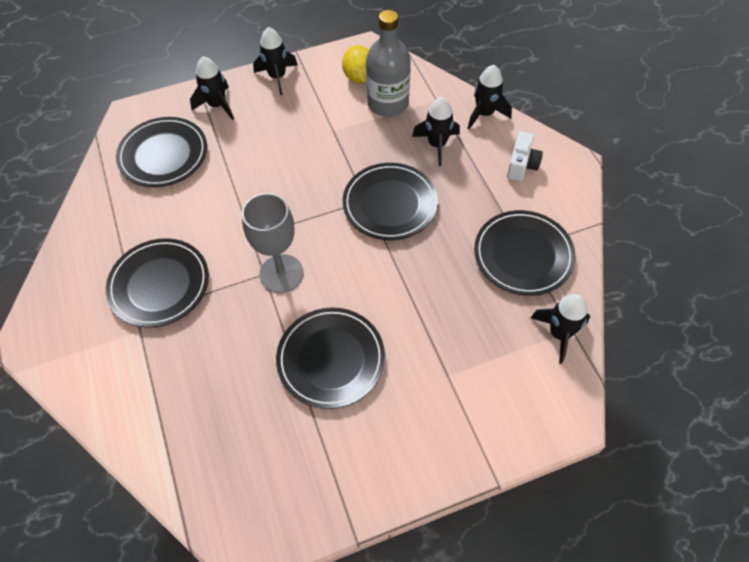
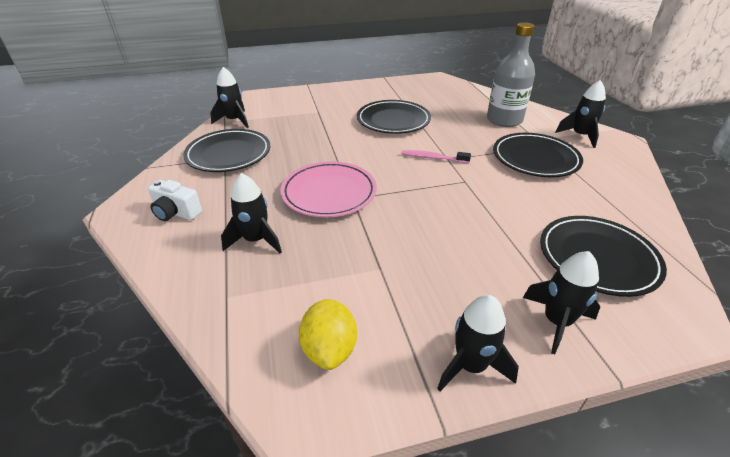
camera: 175 degrees left, 20 degrees down
(281, 273) = (432, 158): grey goblet -> pink toothbrush
(388, 103) = (297, 298): grey bottle -> grey bottle (504, 120)
(390, 204) = (329, 193): black plate -> pink plate
(484, 114) = (174, 270): black rocket -> black rocket (580, 136)
(521, 165) = (176, 213): white camera -> white camera turned 90 degrees counterclockwise

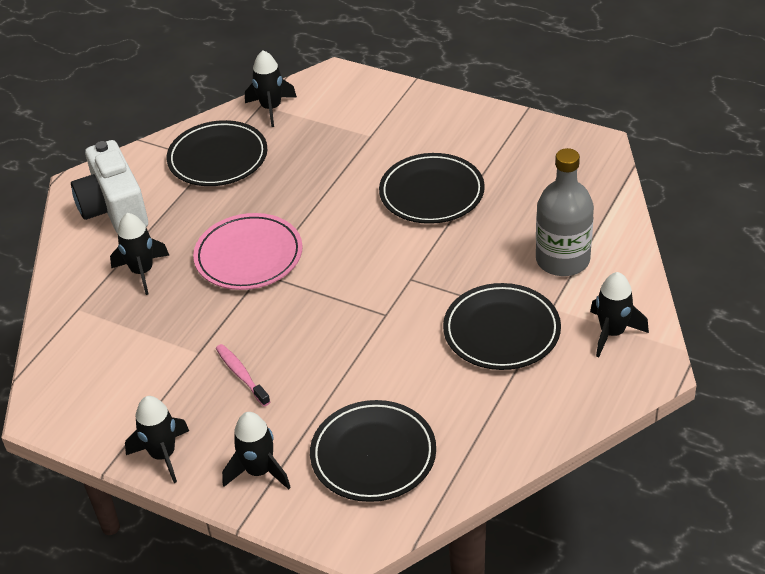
camera: 45 degrees right, 5 degrees up
(176, 213) = (114, 209): white camera -> white camera, size x1.81
(329, 349) = (97, 387): yellow lemon -> none
(432, 158) = (396, 269): pink toothbrush -> pink toothbrush (241, 374)

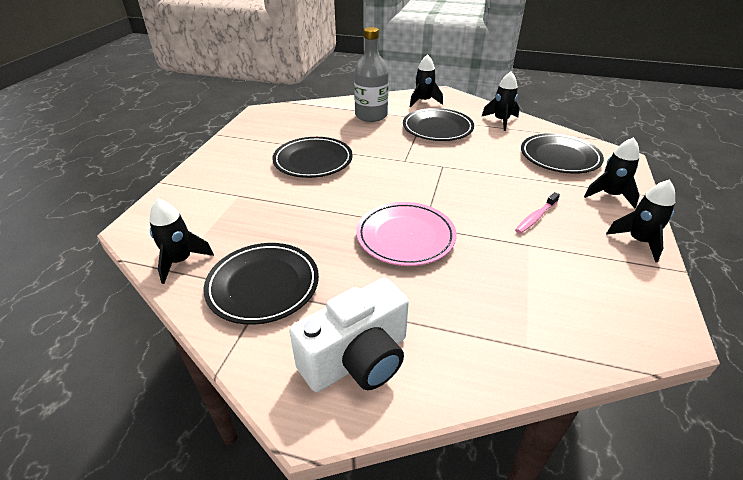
camera: 105 degrees left, 5 degrees down
(142, 272) = (451, 305): black rocket -> black rocket (501, 121)

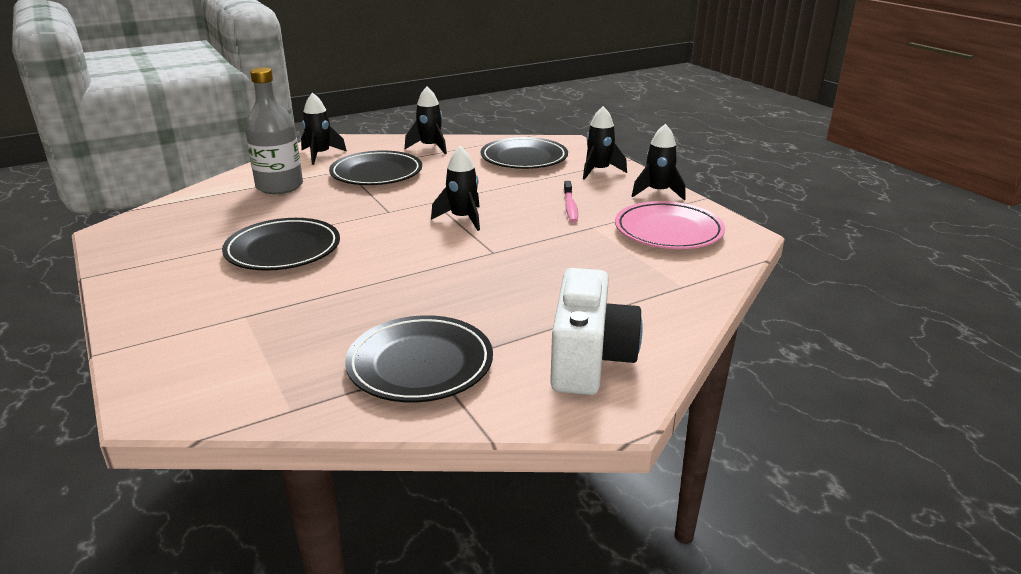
camera: 45 degrees left, 10 degrees down
(180, 261) = (286, 398): black rocket -> black rocket (462, 218)
(405, 237) = (490, 266): pink plate -> pink plate (668, 231)

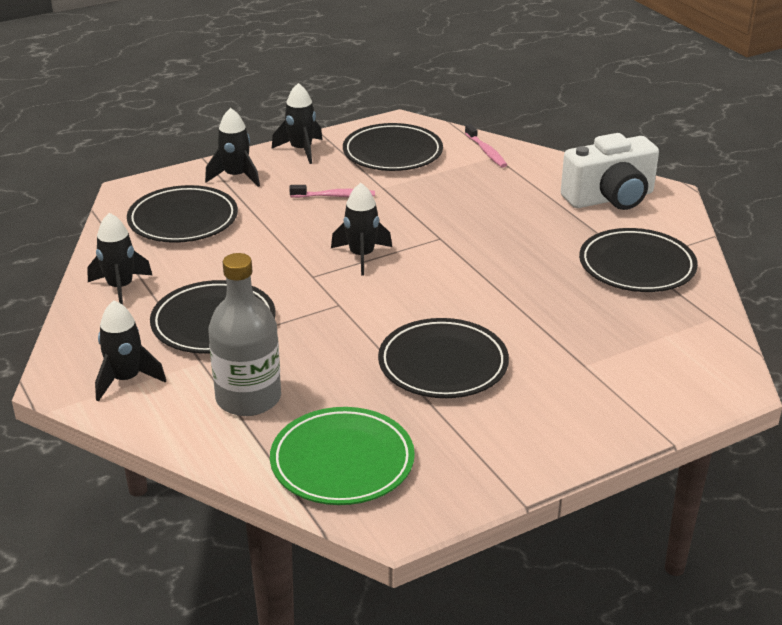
camera: 90 degrees left, 5 degrees up
(187, 215) = (342, 462): none -> green plate
(589, 359) = (610, 198): white camera -> white camera turned 150 degrees clockwise
(668, 231) = (392, 153): pink plate -> black plate
(692, 281) = (486, 151): none -> pink toothbrush

